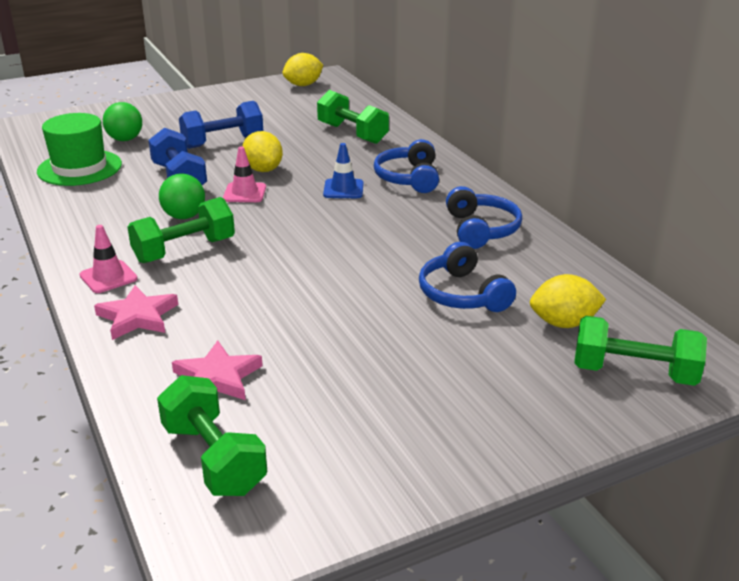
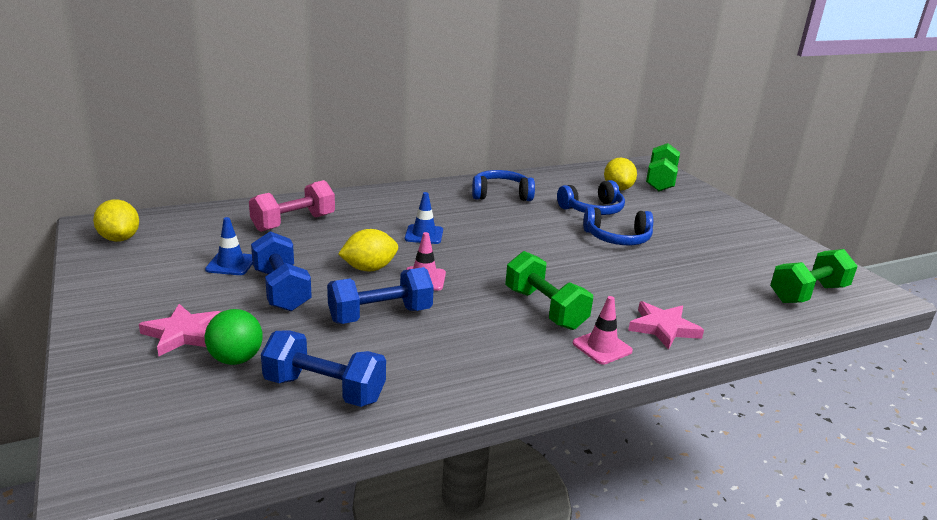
camera: 90 degrees left, 5 degrees down
(79, 168) = (324, 390): green hat -> blue dumbbell
(184, 216) = (474, 310): green ball -> none
(217, 378) = (727, 293): pink star -> pink star (183, 334)
(265, 121) = (231, 264): none -> blue traffic cone
(352, 134) = (294, 223): green dumbbell -> pink dumbbell
(408, 178) = (406, 208): blue headphones -> blue headphones (617, 238)

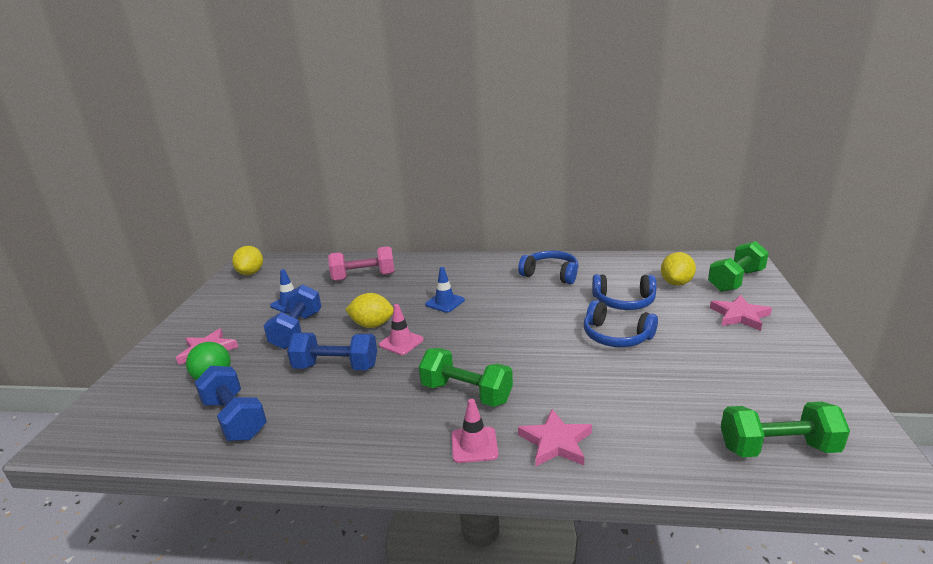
camera: 35 degrees right, 0 degrees up
(545, 309) = (466, 393): green dumbbell -> green dumbbell turned 60 degrees counterclockwise
(691, 208) = (739, 316): none -> pink star

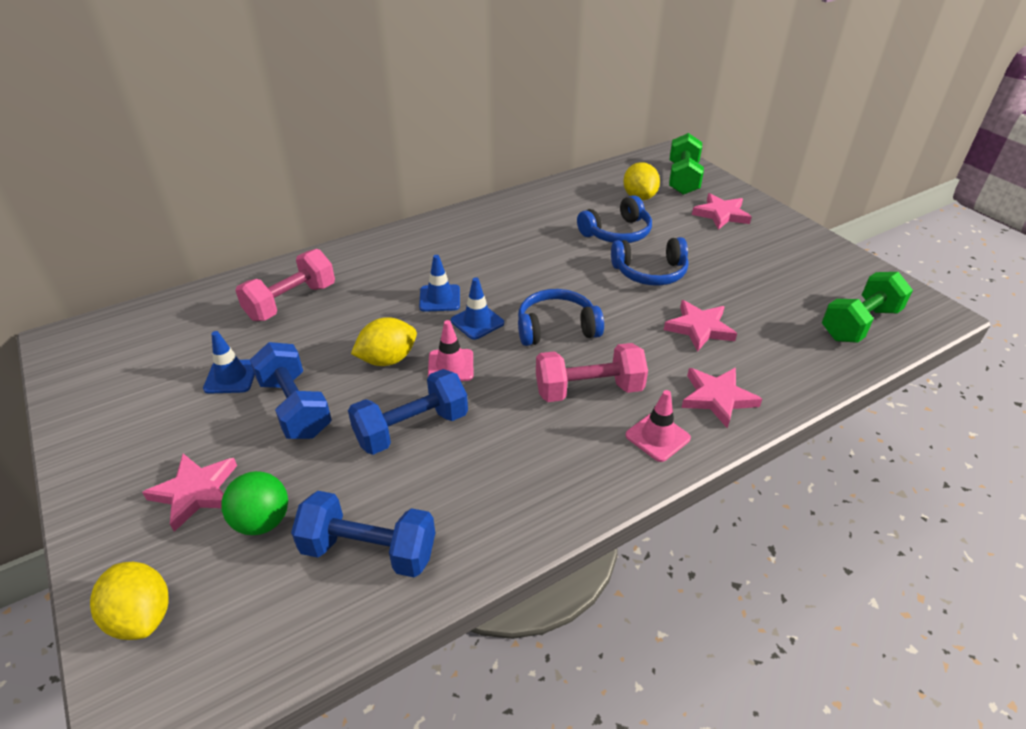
camera: 40 degrees left, 15 degrees up
(251, 273) = (95, 357): yellow lemon -> yellow lemon (142, 616)
(449, 324) = (477, 322): none -> blue traffic cone
(466, 393) = (588, 390): green dumbbell -> pink dumbbell
(551, 274) = (514, 224): blue headphones -> blue headphones (556, 328)
(606, 389) = (699, 328): none -> pink star

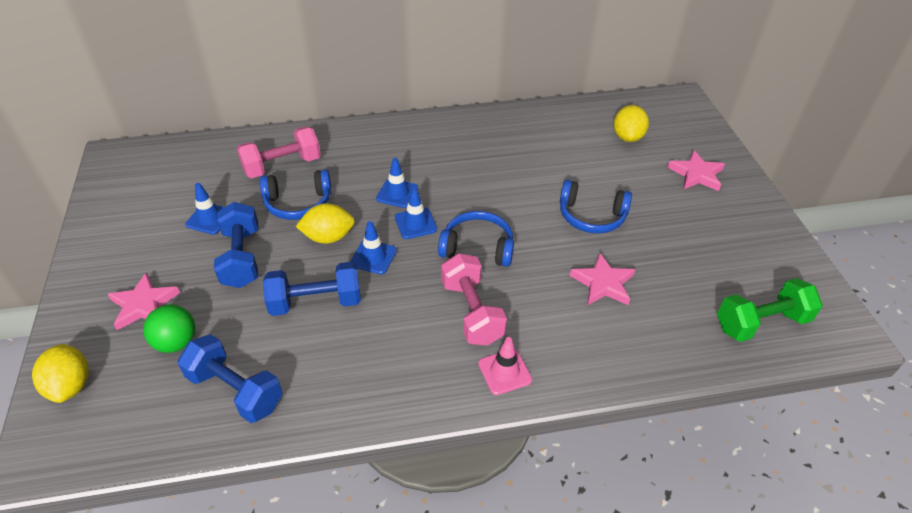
camera: 20 degrees right, 5 degrees up
(451, 366) = (373, 257): pink traffic cone -> blue traffic cone
(588, 390) = (472, 312): pink dumbbell -> pink dumbbell turned 60 degrees clockwise
(617, 233) = (584, 169): blue headphones -> blue headphones (298, 203)
(683, 179) = (682, 127): green dumbbell -> none
(717, 398) = (578, 353): pink star -> none

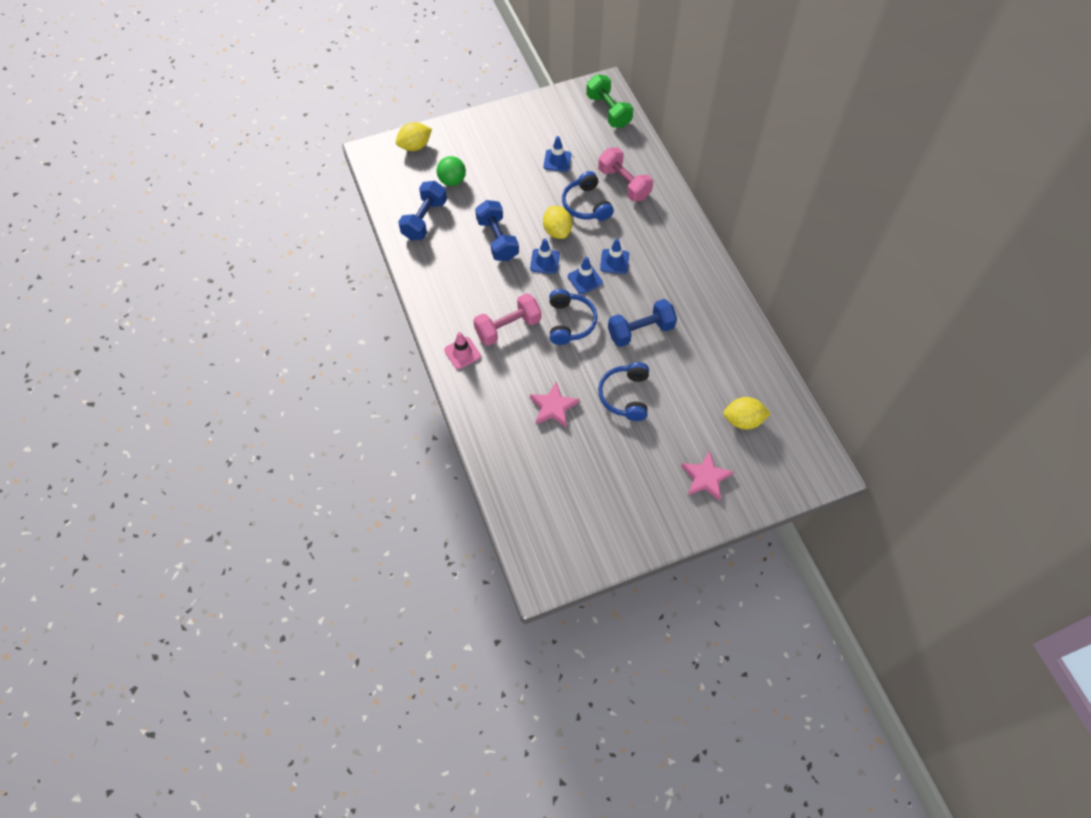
camera: 80 degrees right, 15 degrees up
(144, 305) = (476, 155): pink star -> none
(242, 258) = (526, 189): blue dumbbell -> blue dumbbell (640, 331)
(761, 323) = (537, 515): green dumbbell -> green dumbbell (608, 111)

